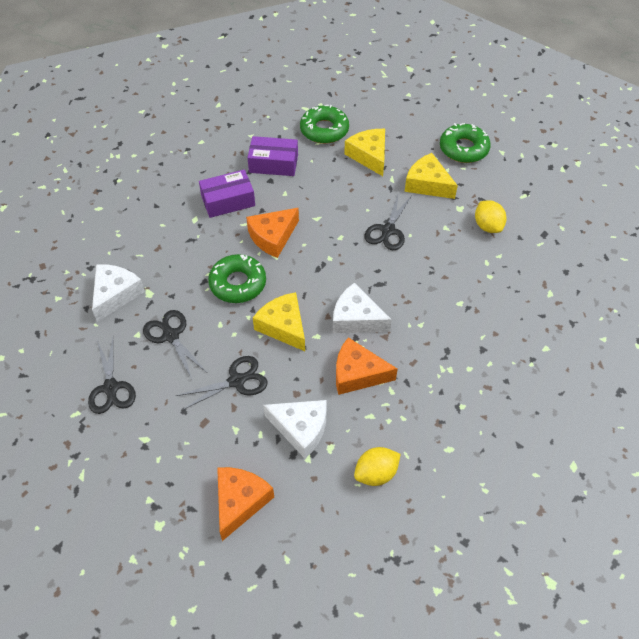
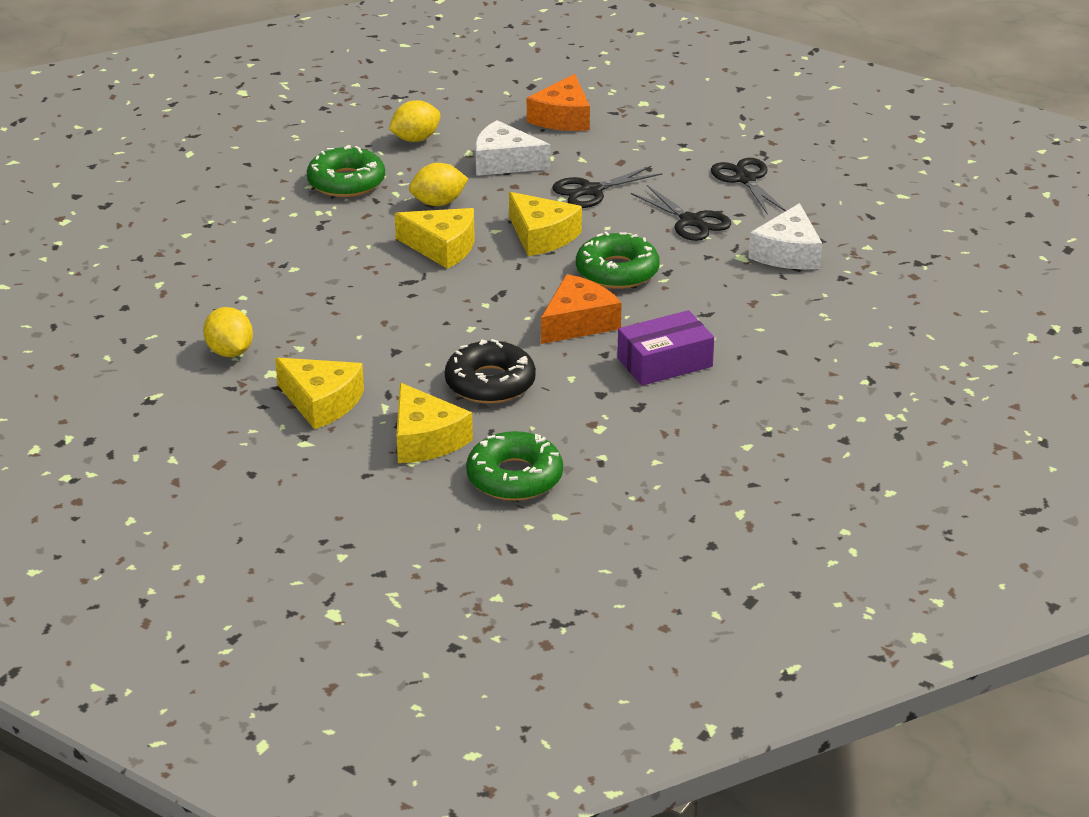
camera: 175 degrees right, 20 degrees down
(273, 164) = (601, 418): purple box -> none
(332, 192) = (490, 383): none -> black donut
(356, 318) = (442, 247): white cheese -> yellow cheese
(357, 373) = (438, 203): orange cheese -> yellow lemon
(388, 230) = (394, 339): black scissors -> none
(463, 149) = (245, 460): green donut -> green donut (346, 182)

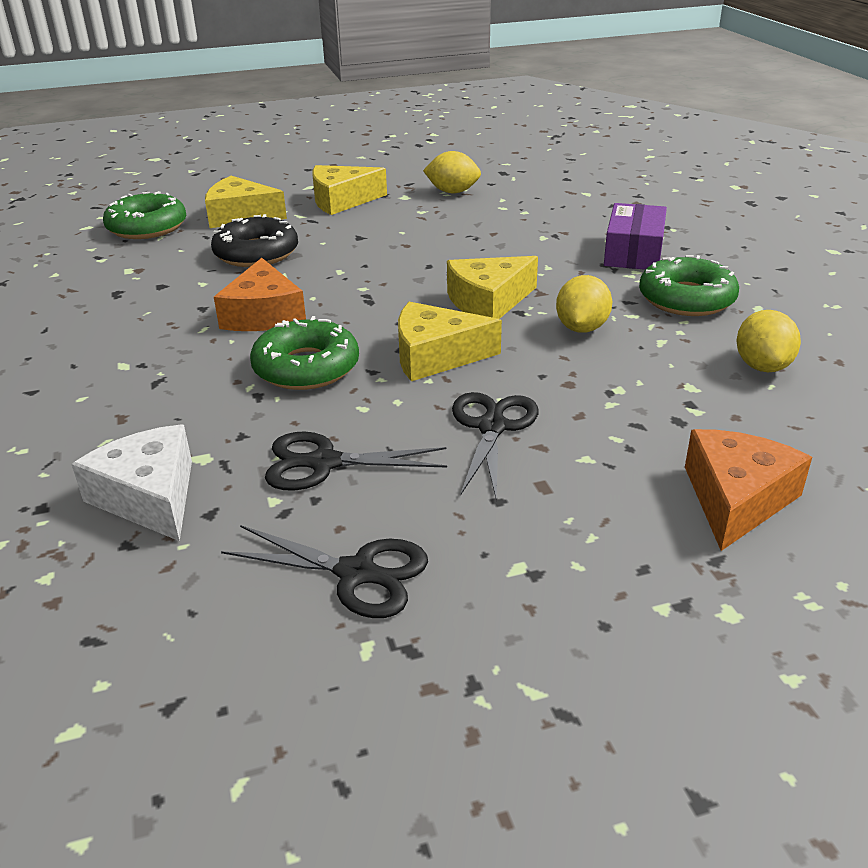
camera: 130 degrees right, 0 degrees up
(504, 162) = (637, 399): white cheese -> none
(562, 118) = (736, 499): orange cheese -> orange cheese turned 60 degrees clockwise
(665, 362) = (138, 327): purple box -> purple box (633, 252)

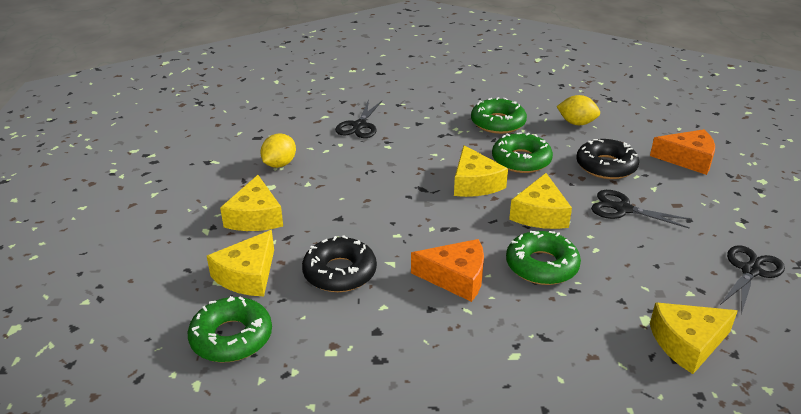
camera: 75 degrees left, 0 degrees up
(150, 496) = (687, 343): white cheese -> yellow cheese
(324, 463) = (654, 270): black scissors -> black scissors (359, 125)
(581, 328) = (521, 160): yellow lemon -> green donut
(626, 404) = (606, 166): none -> black donut
(633, 252) = (429, 123): purple box -> none
(736, 499) = (687, 159): orange cheese -> orange cheese turned 150 degrees clockwise

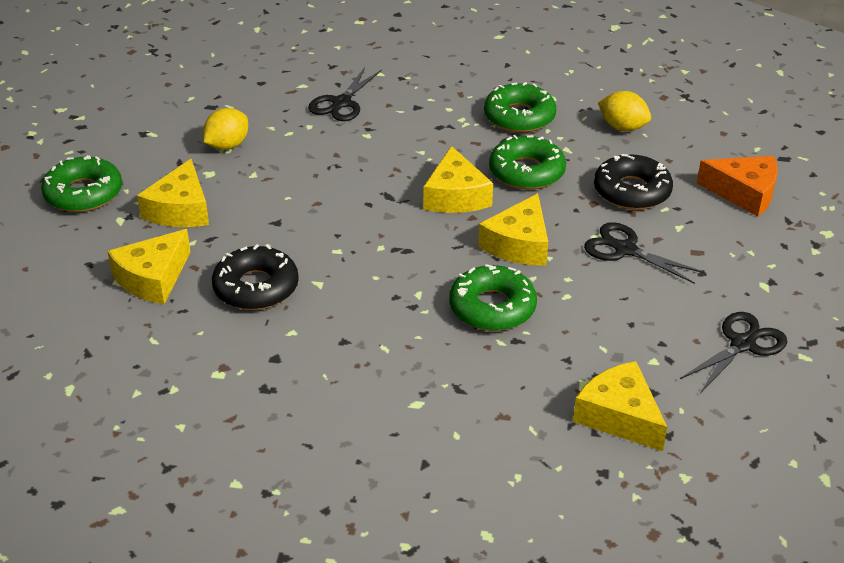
camera: 10 degrees right, 5 degrees up
(231, 337) = (117, 345): green donut -> green donut (83, 193)
(456, 278) = (386, 309): orange cheese -> none
(687, 343) = (619, 416): yellow cheese -> yellow cheese turned 60 degrees clockwise

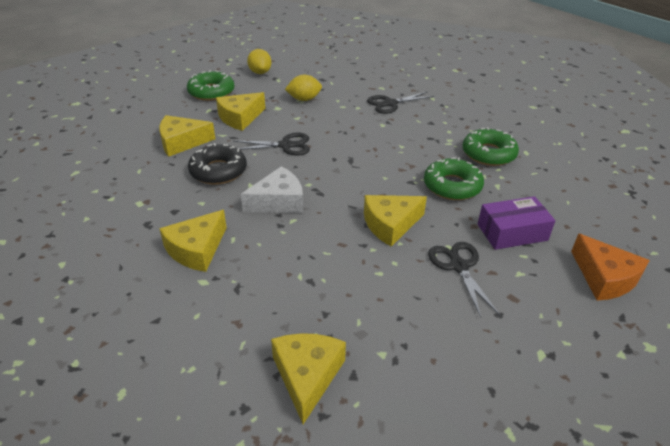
camera: 40 degrees right, 0 degrees up
(376, 283) = (278, 201): none -> white cheese
(455, 196) = (389, 178): yellow cheese -> yellow cheese (196, 249)
(492, 307) = (323, 252): green donut -> none
(622, 127) = (555, 190): yellow lemon -> yellow lemon (260, 72)
(632, 191) = (512, 232): black donut -> purple box
(742, 344) = (467, 387): black scissors -> black scissors (285, 145)

